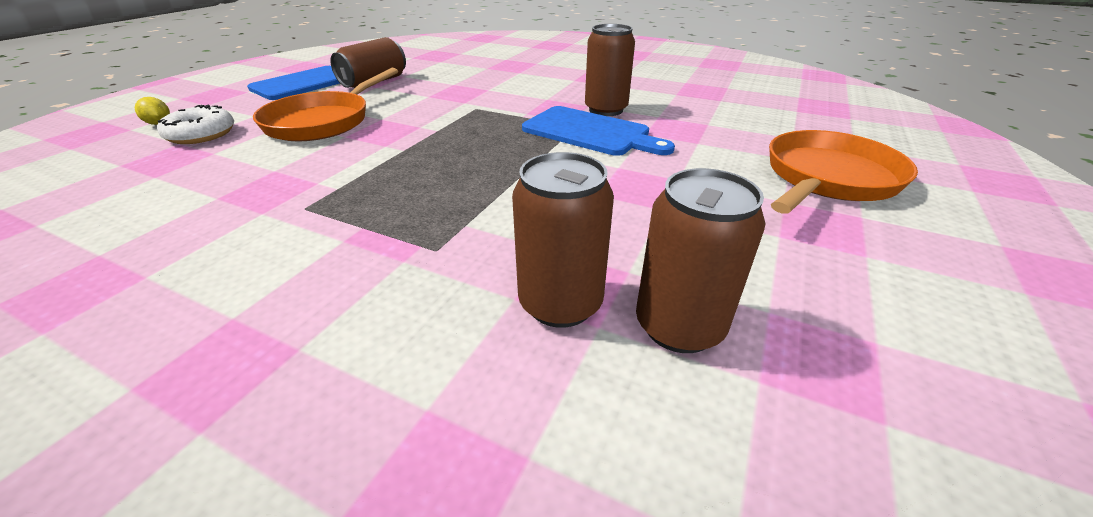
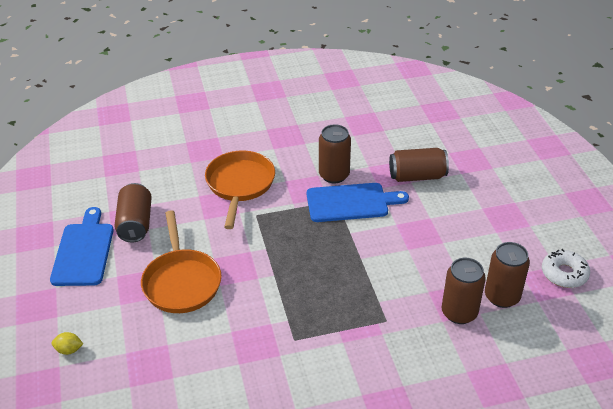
camera: 40 degrees left, 5 degrees up
(201, 134) = (125, 338): white donut -> white donut (564, 274)
(714, 141) = (417, 176): none -> brown can
(827, 178) = (486, 181): orange pan -> orange pan (240, 185)

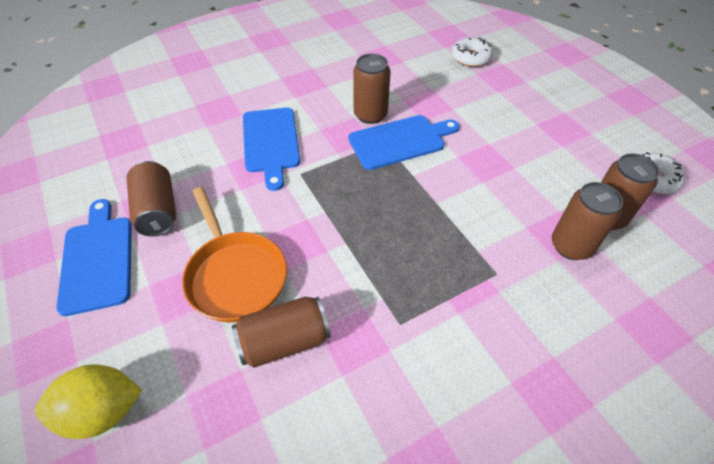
camera: 15 degrees left, 10 degrees up
(69, 350) = (103, 411): yellow lemon -> yellow lemon, size x2.13
(240, 185) = (271, 143): orange pan -> blue cutting board
(417, 176) = (456, 102): brown can -> brown can (284, 341)
(450, 136) = (471, 58): none -> white donut

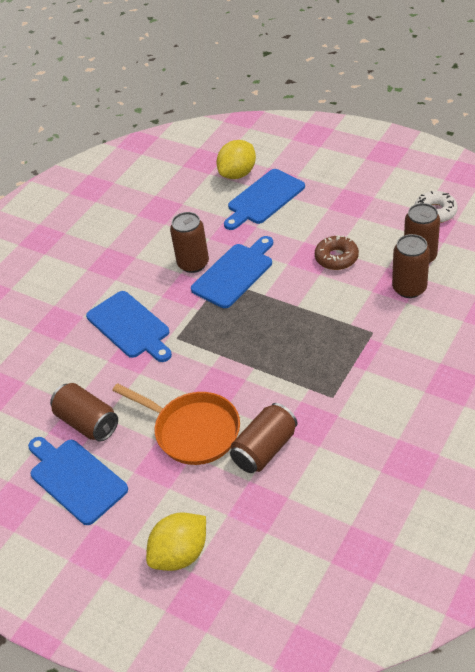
camera: 25 degrees left, 5 degrees down
(471, 58) = (238, 174): white donut -> yellow lemon
(479, 88) = (264, 199): none -> blue cutting board
(511, 174) = (336, 258): none -> brown donut

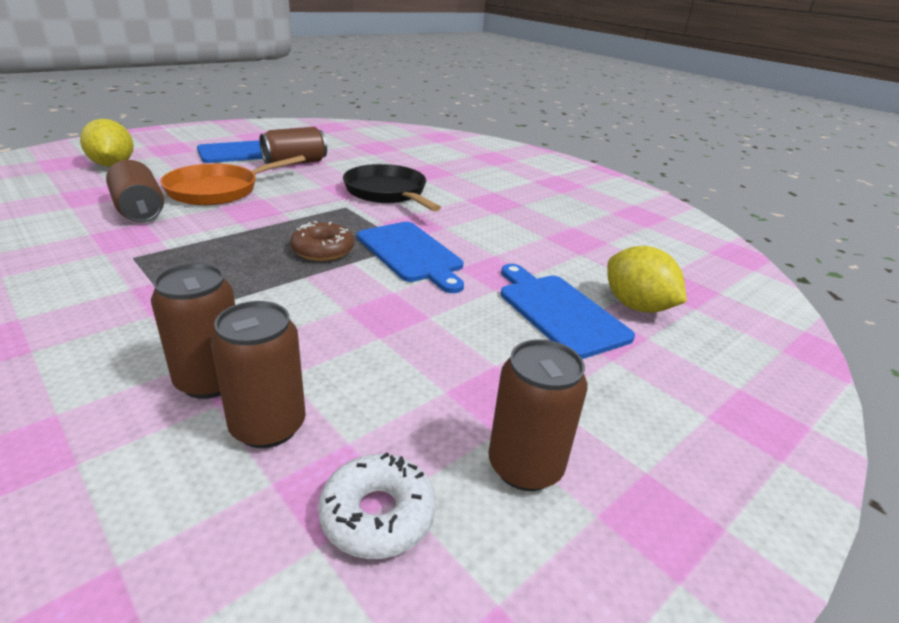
camera: 100 degrees right, 15 degrees down
(130, 326) = (388, 193): blue cutting board -> black pan
(193, 264) = (454, 236): brown can -> brown can (525, 466)
(336, 258) = (363, 333): brown donut -> brown donut (323, 250)

